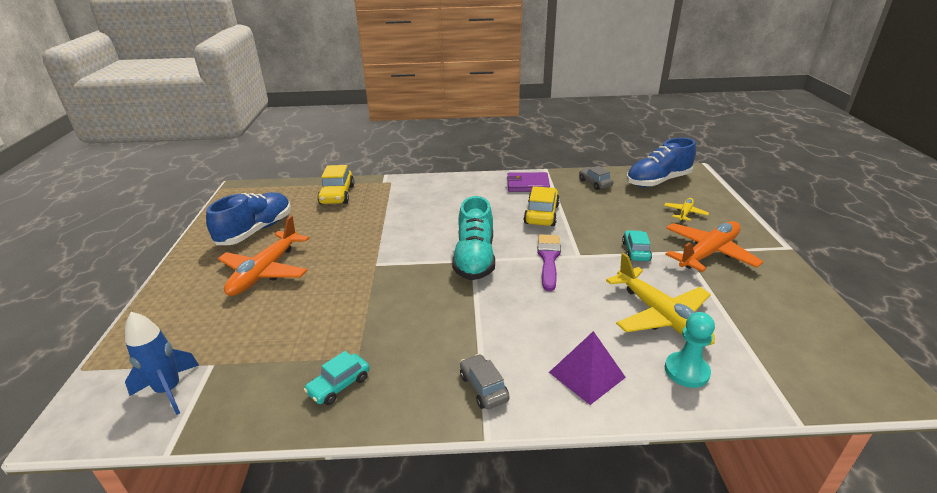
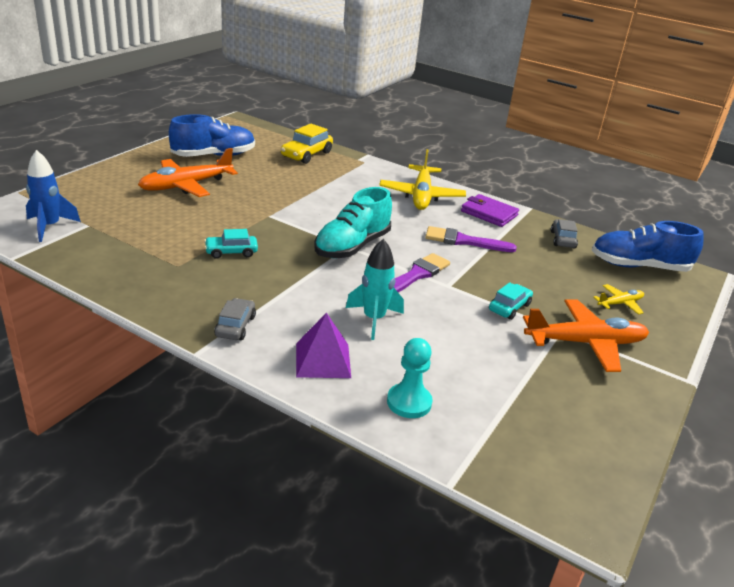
camera: 30 degrees right, 0 degrees up
(339, 385) = (145, 275): turquoise car -> turquoise car (231, 252)
(541, 214) = (464, 241): yellow car -> purple brush
(571, 314) = (374, 319): none -> turquoise rocket
(660, 316) = (451, 359): yellow plane -> yellow plane (421, 195)

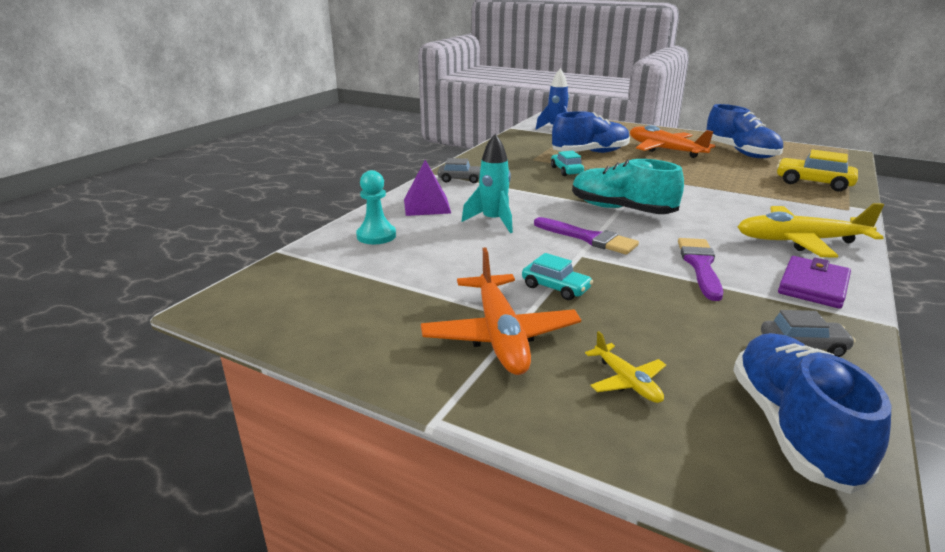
camera: 90 degrees right, 5 degrees down
(173, 226) = (590, 153): none -> blue shoe

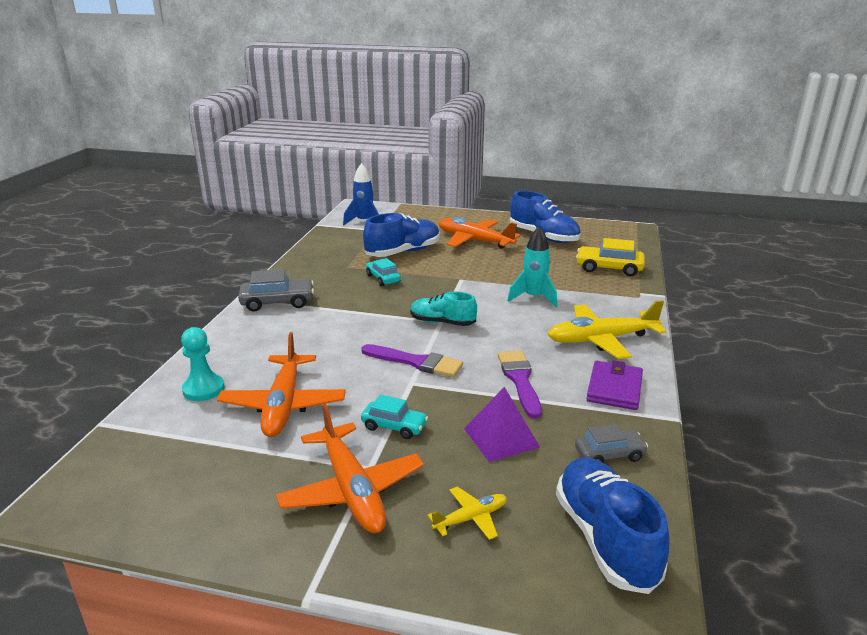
camera: 15 degrees left, 0 degrees up
(427, 206) = (248, 342): purple pyramid -> purple pyramid (501, 437)
(448, 256) = (284, 404): none -> orange plane
(461, 179) = (277, 302): grey car -> grey car, size x1.52
(493, 221) = (321, 354): turquoise rocket -> turquoise rocket (533, 298)
(621, 209) = (442, 322): turquoise shoe -> turquoise shoe, size x0.65
(626, 381) = (470, 518): yellow plane -> yellow plane turned 75 degrees counterclockwise

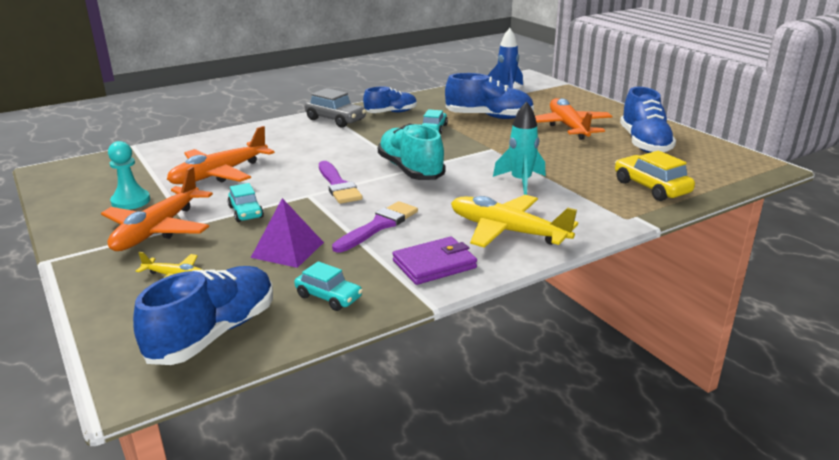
camera: 45 degrees right, 0 degrees up
(203, 389) = (202, 149): turquoise pawn -> turquoise pawn (131, 201)
(314, 277) = (391, 112): none -> blue shoe
(442, 322) = (410, 170): turquoise shoe -> turquoise shoe, size x1.54
(609, 455) = (329, 297): grey car -> turquoise car

